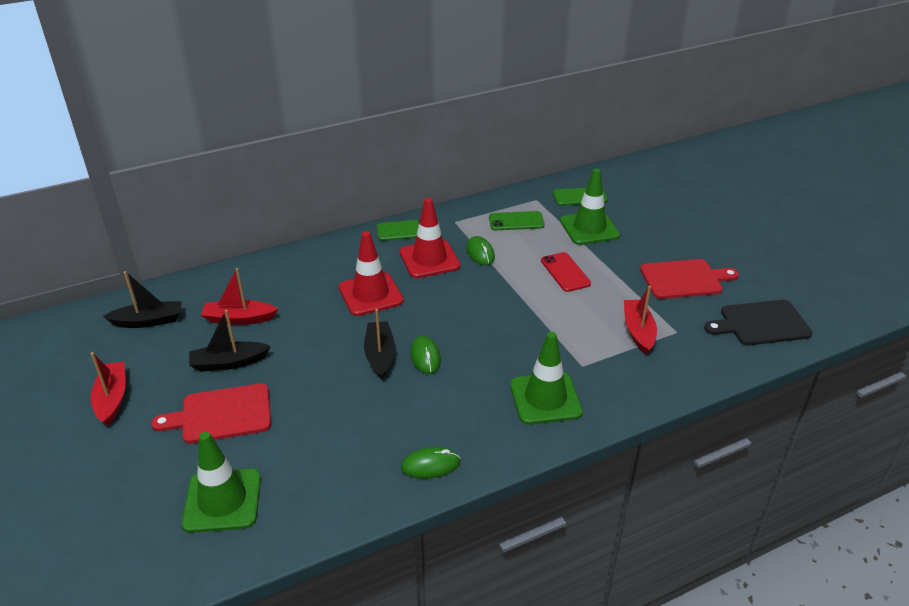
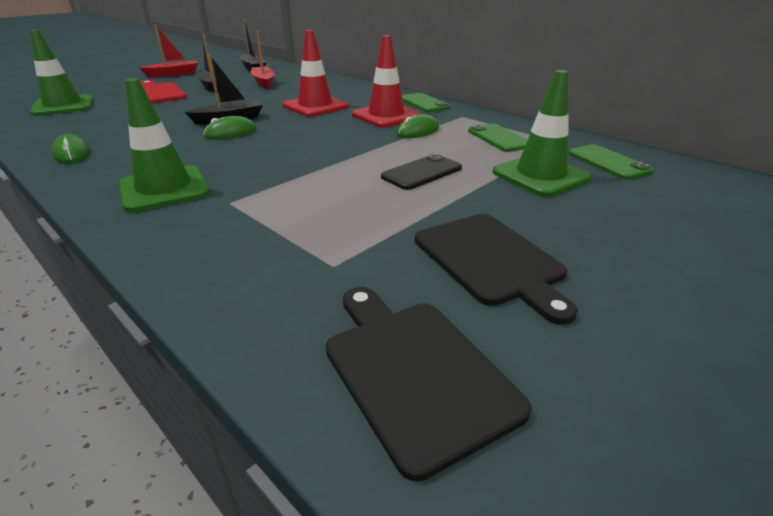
camera: 70 degrees right, 5 degrees down
(565, 272) = (421, 172): red phone -> black phone
(638, 331) = (318, 232): red boat -> none
(684, 279) = (491, 260): red cutting board -> black cutting board

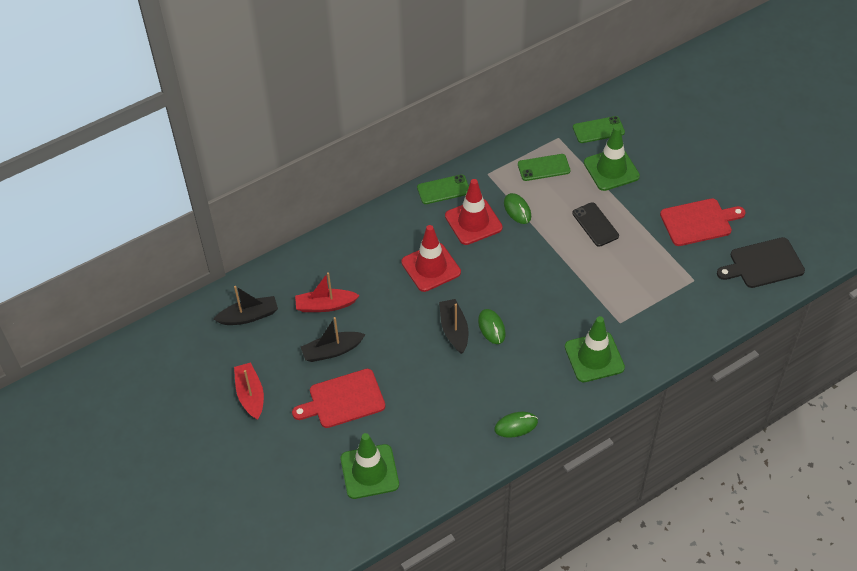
camera: 75 degrees left, 20 degrees up
(491, 260) = (699, 222): black cutting board -> red cutting board

